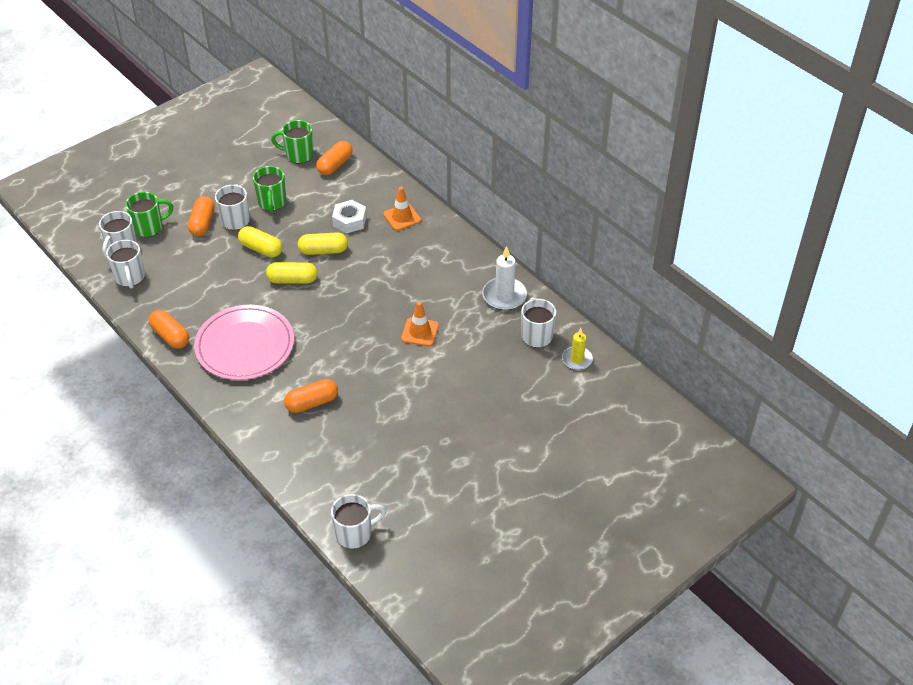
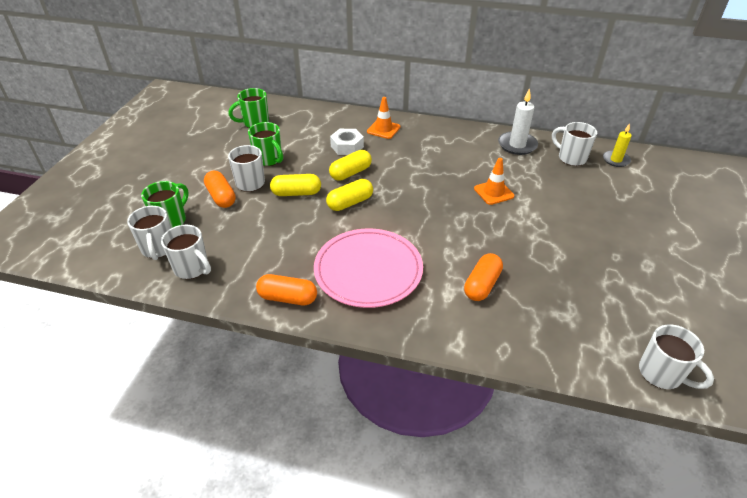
camera: 35 degrees left, 5 degrees down
(335, 165) = (292, 118): orange capsule -> none
(355, 533) = (661, 374): white mug -> white mug turned 105 degrees clockwise

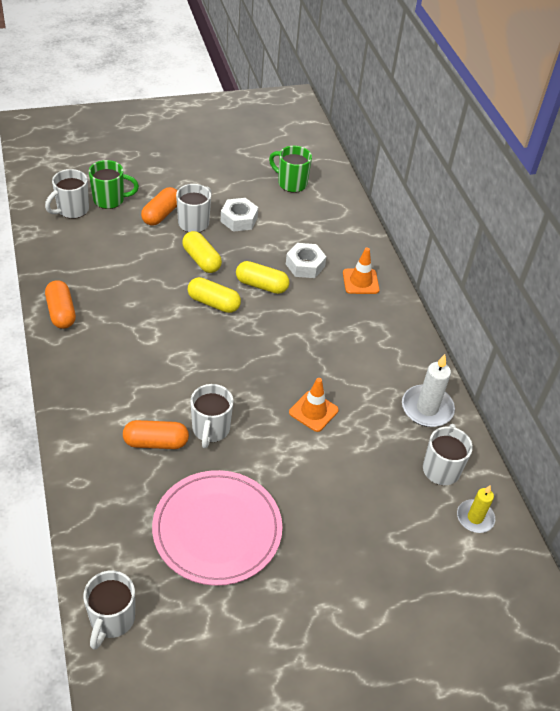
camera: 55 degrees right, 5 degrees up
(192, 268) = (61, 240): white mug -> white mug (210, 430)
(269, 159) = (239, 219): green mug -> white nut
(368, 270) = (126, 351): pink plate -> pink plate (217, 529)

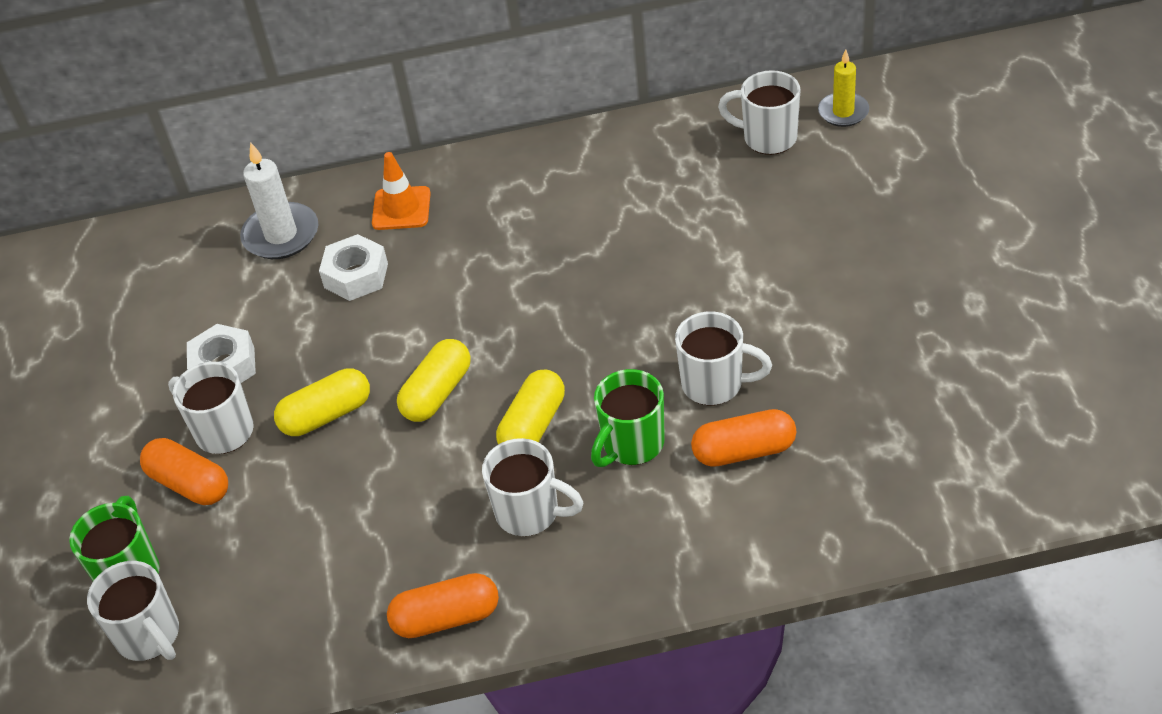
camera: 75 degrees left, 0 degrees up
(111, 620) = (1062, 478): white mug -> white mug (530, 513)
(156, 442) = (744, 451): orange capsule -> orange capsule turned 75 degrees clockwise
(217, 529) = (896, 368): pink plate -> none
(261, 285) = (399, 330): yellow capsule -> yellow capsule (533, 425)
(291, 183) = (136, 295): green mug -> green mug (632, 444)
(313, 411) = (673, 265): orange traffic cone -> none
(427, 408) = (663, 146): white candle -> white candle (281, 235)

